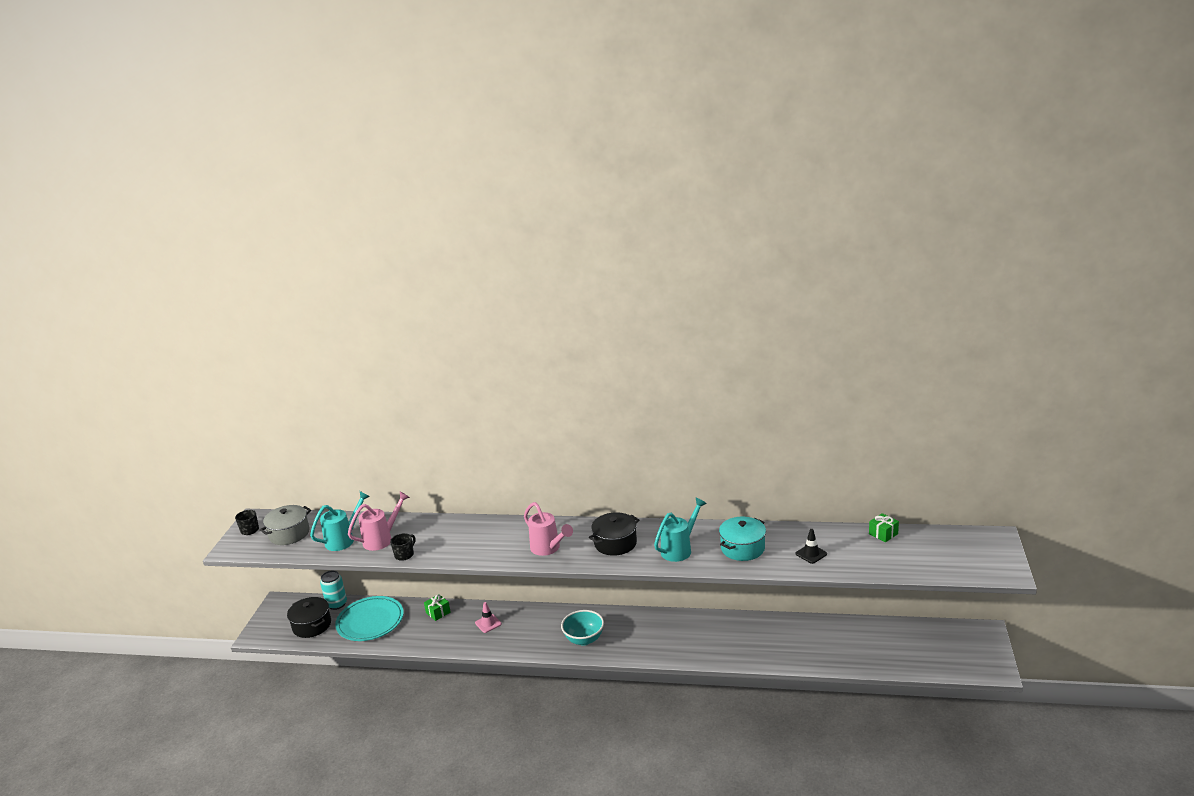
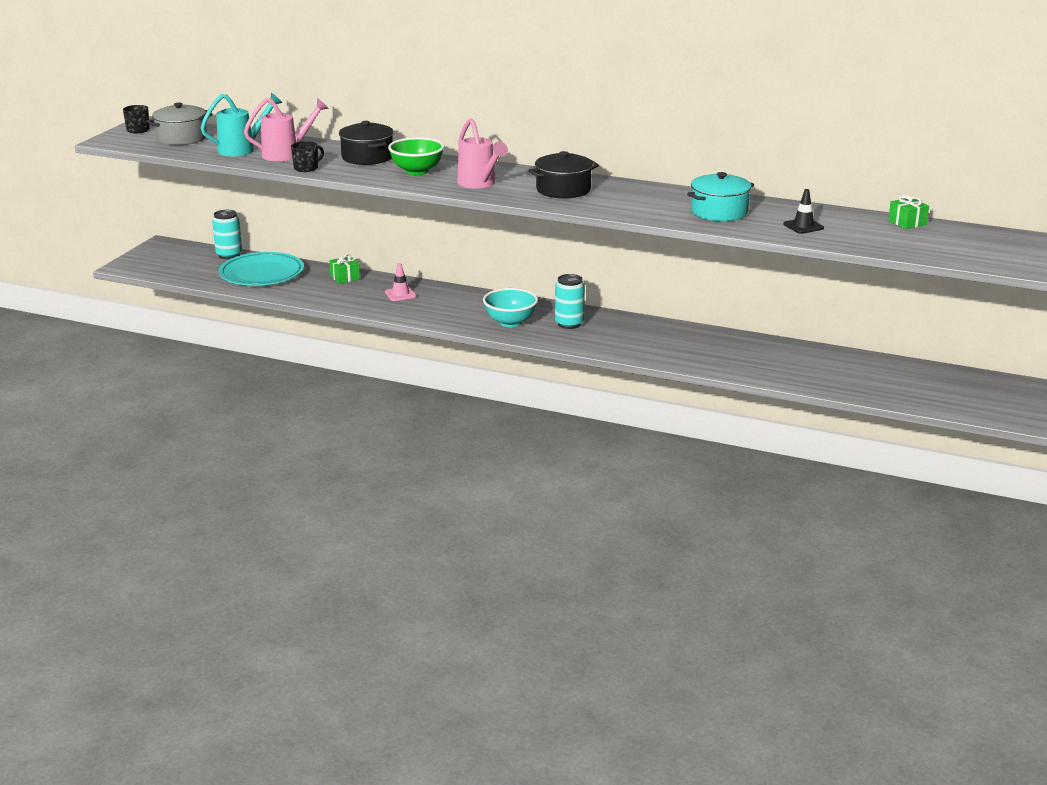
camera: 10 degrees right, 0 degrees up
(312, 625) = (192, 267): black pot -> black pot (367, 157)
(493, 541) = (417, 171): none -> green bowl
(629, 631) = (569, 324): none -> turquoise can
(679, 549) = (639, 203): turquoise watering can -> none

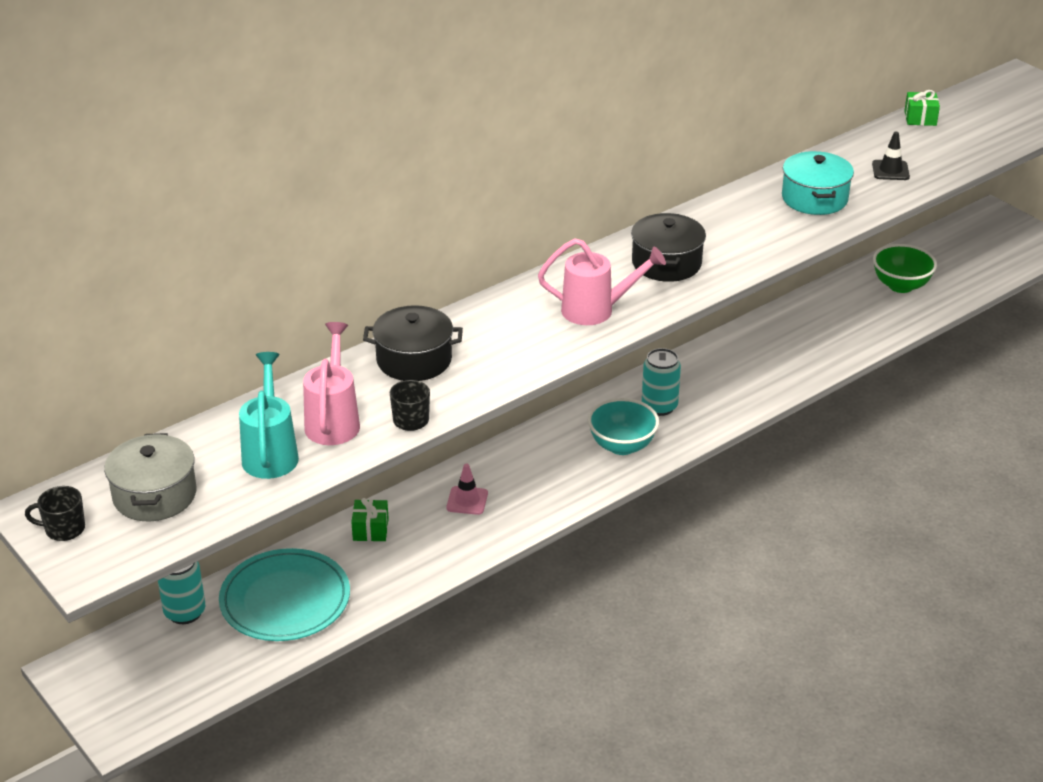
camera: 60 degrees left, 10 degrees up
(417, 171) = (507, 339): green bowl -> green bowl (901, 286)

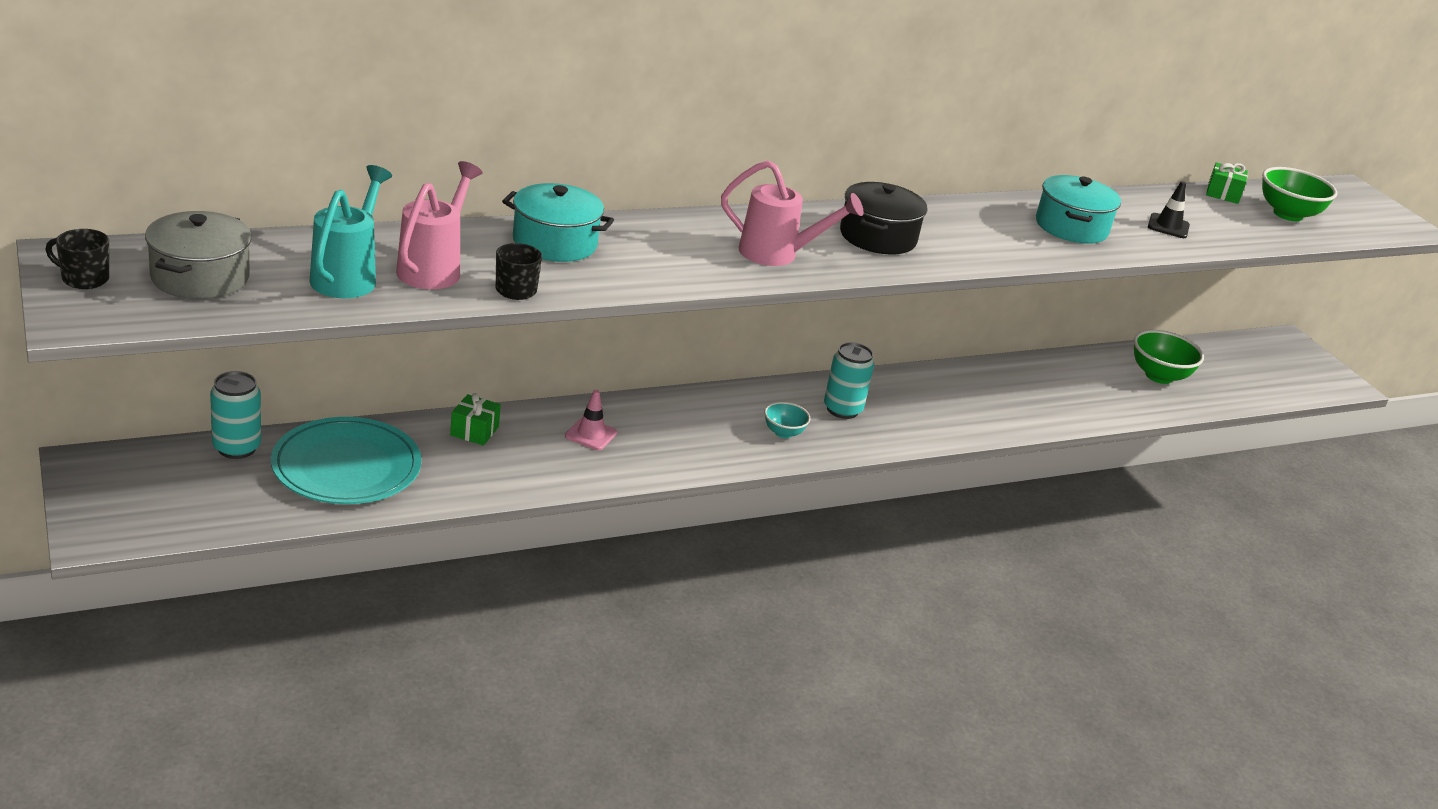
camera: 10 degrees right, 5 degrees down
(414, 360) = (555, 243): black pot -> turquoise pot
(622, 446) = (783, 433): turquoise bowl -> turquoise bowl, size x0.59
(980, 124) = (1288, 214): none -> green bowl

